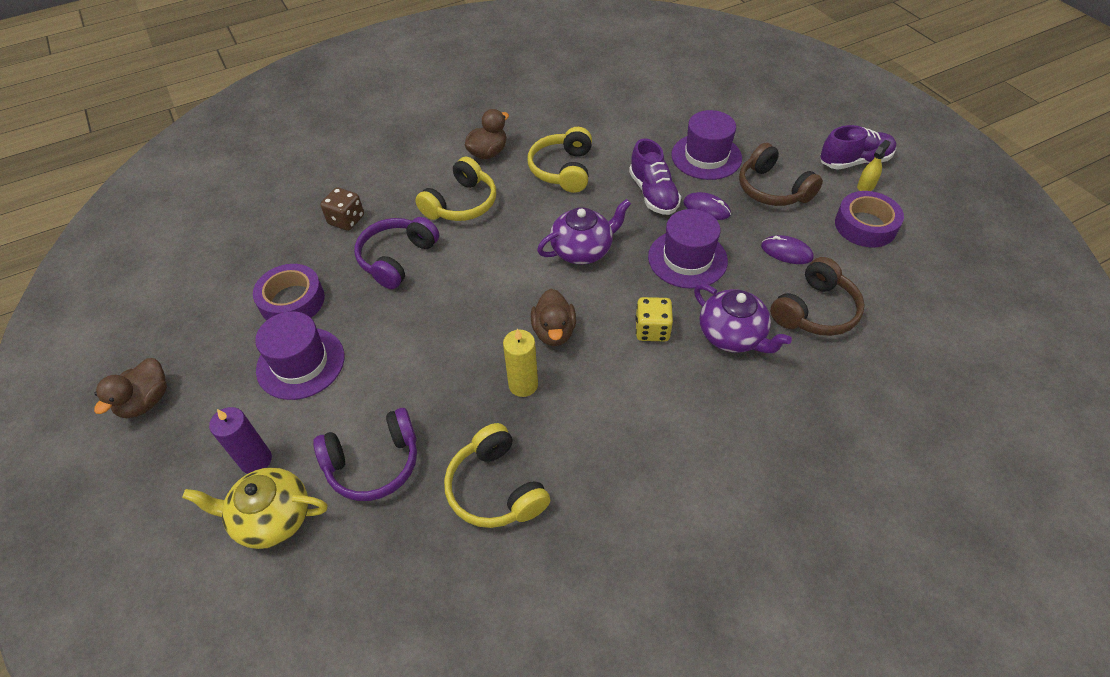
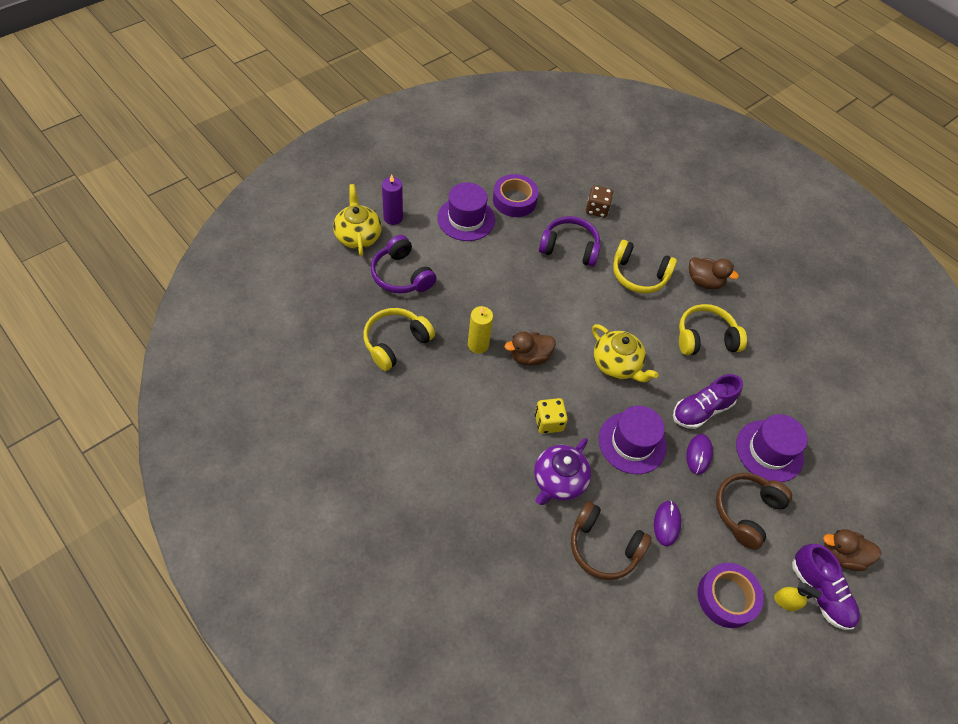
camera: 70 degrees right, 5 degrees up
(146, 401) = (422, 155): brown duck -> brown duck (841, 555)
(582, 250) = (616, 364): purple teapot -> yellow teapot

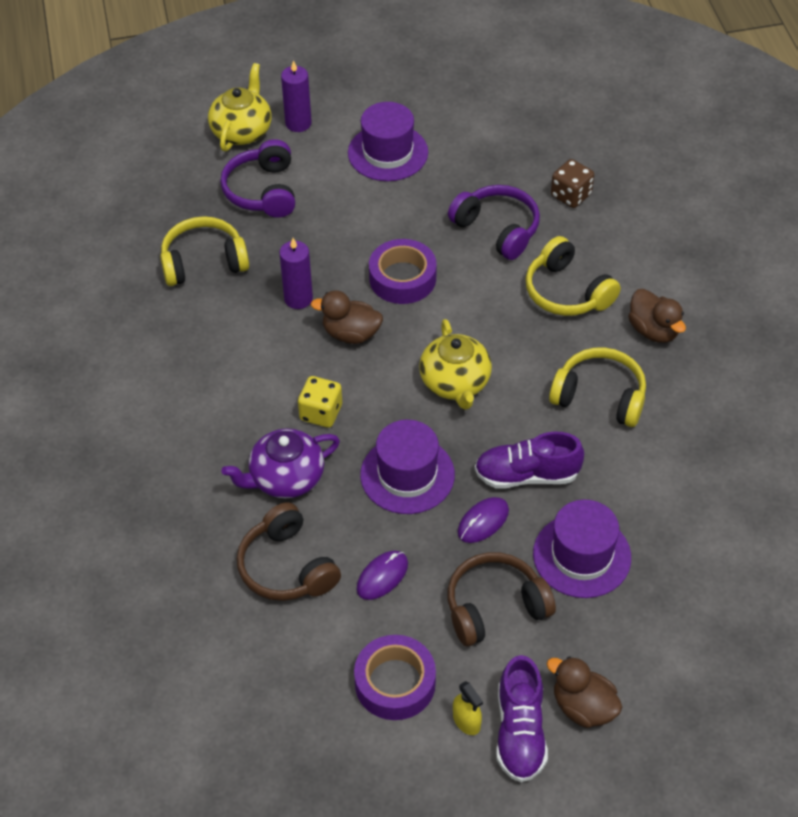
camera: 35 degrees right, 5 degrees down
(478, 345) = (298, 298): yellow candle -> purple candle
(514, 200) = (467, 150): purple tape -> purple tape (402, 278)

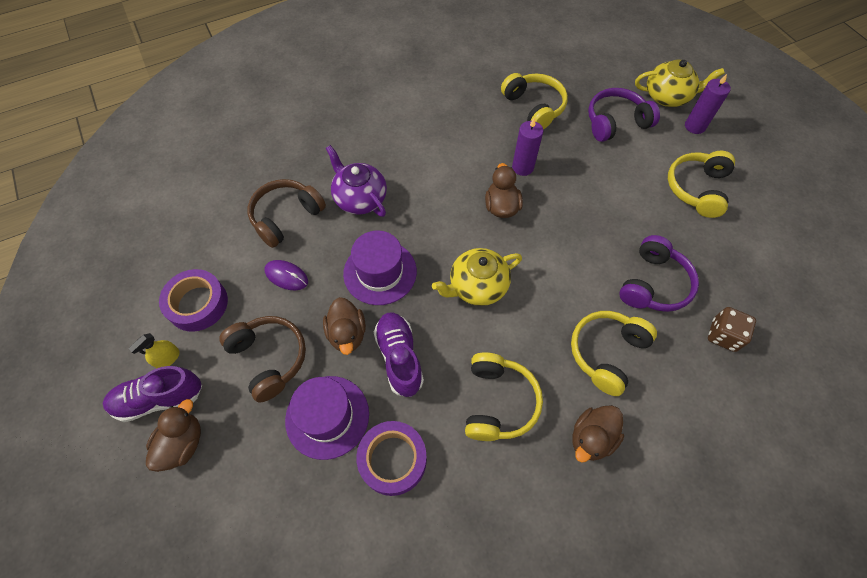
camera: 75 degrees right, 10 degrees up
(321, 413) = (422, 205): yellow dice -> none
(388, 153) = (697, 189): purple hat -> yellow headphones
(402, 278) = (569, 227): purple tape -> purple tape (392, 459)
(483, 521) = (347, 334): purple mouse -> brown duck

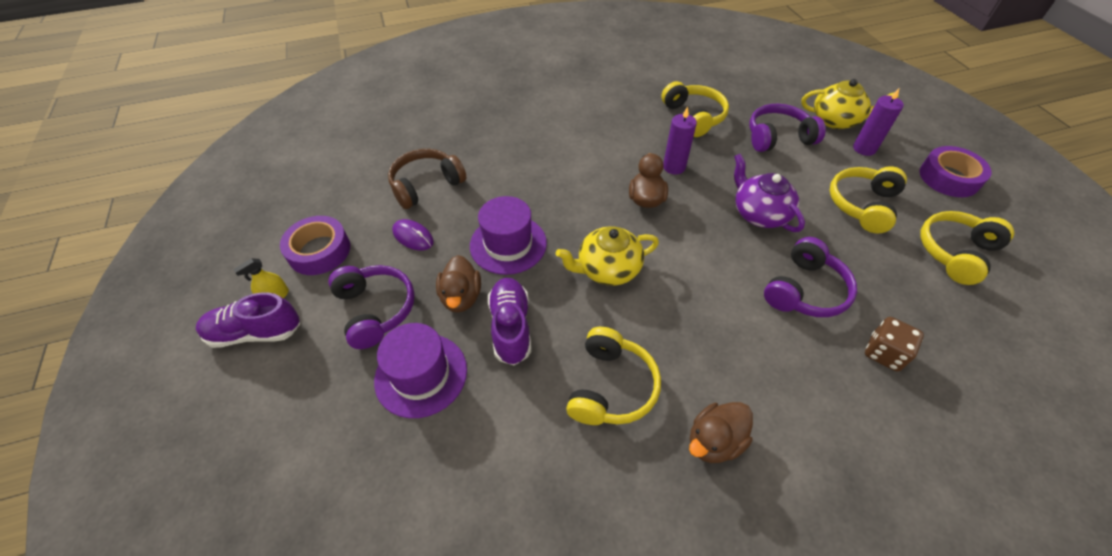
camera: 10 degrees right, 10 degrees down
(183, 443) = (265, 379): brown duck -> none
(269, 358) = (375, 310): brown headphones -> purple headphones
(360, 198) = (502, 177): purple teapot -> purple teapot (759, 214)
(392, 459) = (481, 429): purple tape -> purple tape (949, 178)
(606, 353) = (743, 353): yellow headphones -> yellow headphones (955, 252)

